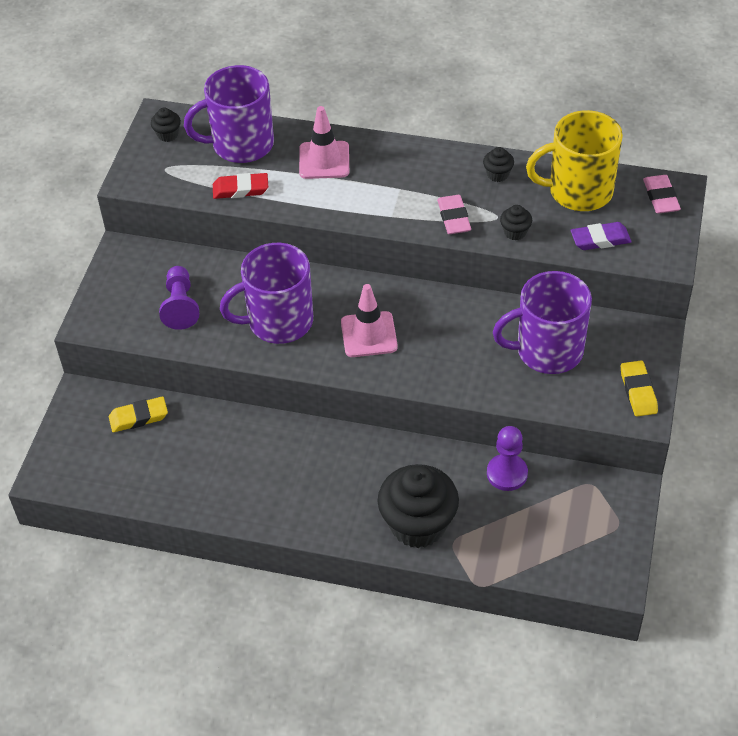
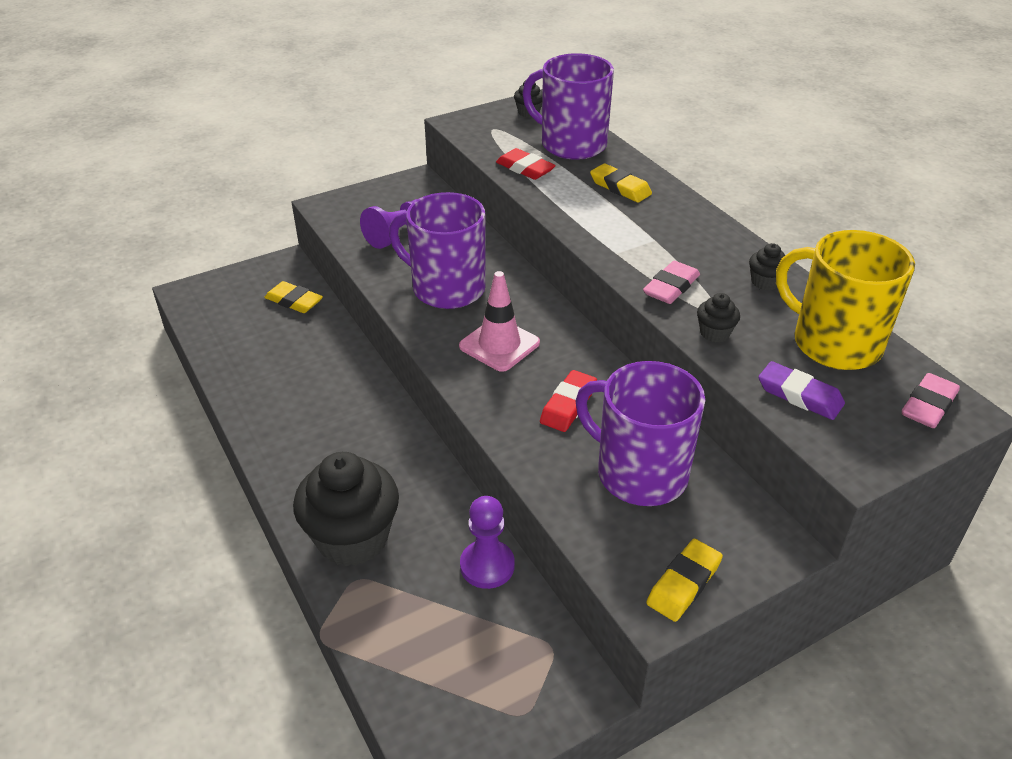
camera: 45 degrees right, 10 degrees down
(324, 160) = (620, 187): pink traffic cone -> yellow eraser
(460, 341) = (568, 405): none -> red eraser

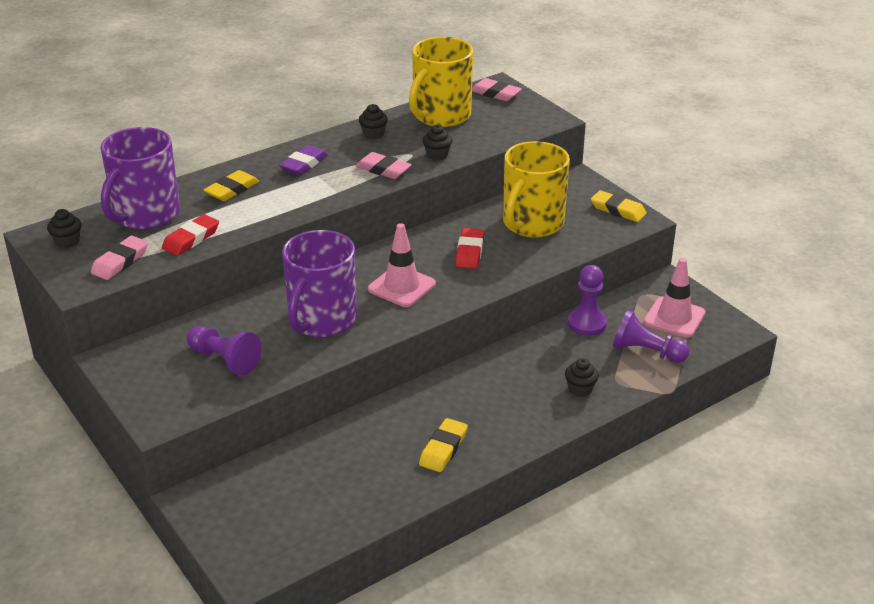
camera: 95 degrees left, 5 degrees down
(294, 301) = (269, 477): yellow eraser -> yellow eraser (443, 449)
(352, 538) = (580, 389): black cupcake -> black cupcake, size x0.43
(412, 625) = (646, 352): none -> purple pawn
(488, 679) = (674, 318): none -> pink traffic cone
(491, 137) = (120, 262): none -> pink eraser
(568, 405) = (469, 252): red eraser -> red eraser turned 75 degrees clockwise
(639, 473) = (532, 223): purple mug -> yellow mug
(799, 395) = (496, 130): purple eraser -> purple eraser (304, 164)

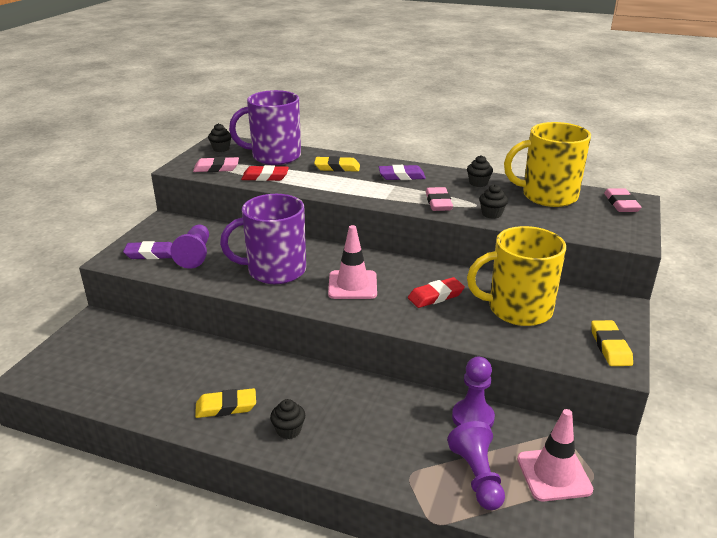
camera: 55 degrees right, 5 degrees down
(183, 389) = (151, 254): none -> purple eraser
(580, 389) = (375, 454): black cupcake -> black cupcake (288, 430)

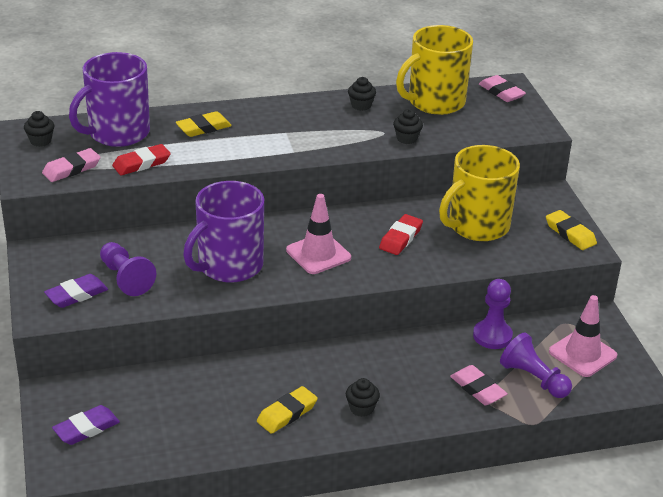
camera: 35 degrees left, 5 degrees up
(401, 176) = (280, 119): purple eraser -> purple eraser (86, 428)
(438, 203) = (348, 141): pink eraser -> pink eraser (477, 389)

